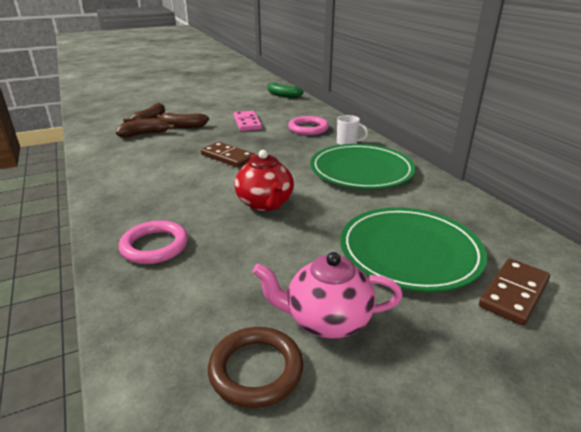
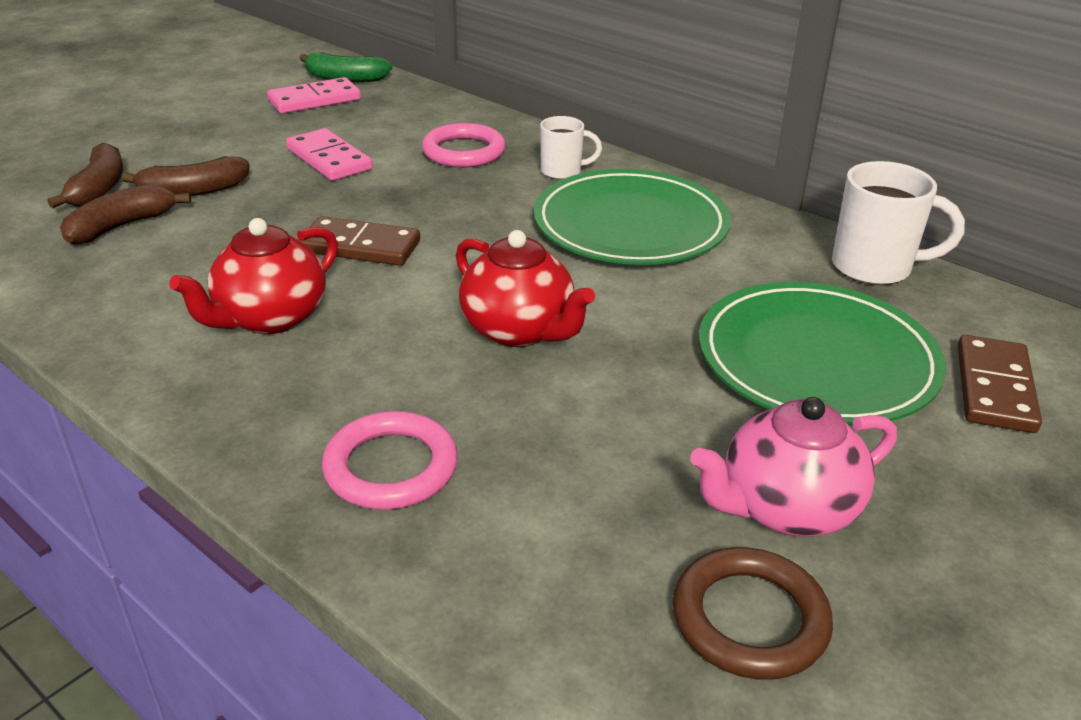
camera: 25 degrees left, 5 degrees up
(165, 177) = (270, 318): none -> red teapot
(262, 101) = (314, 100): none -> pink domino
(484, 215) = (874, 268): none -> white mug

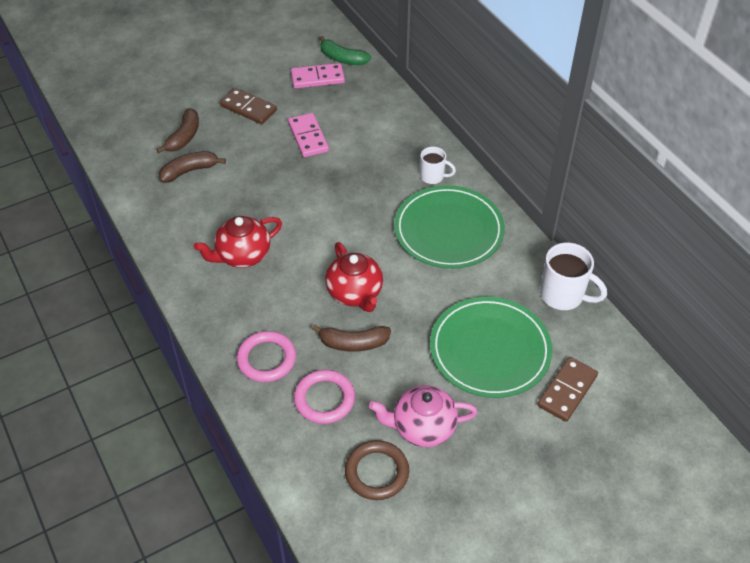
camera: 20 degrees right, 15 degrees up
(193, 191) = (230, 150): brown banana -> brown banana (353, 343)
(360, 246) = (300, 214): brown domino -> brown domino (248, 108)
(464, 151) = (385, 146): pink ring -> pink ring (324, 399)

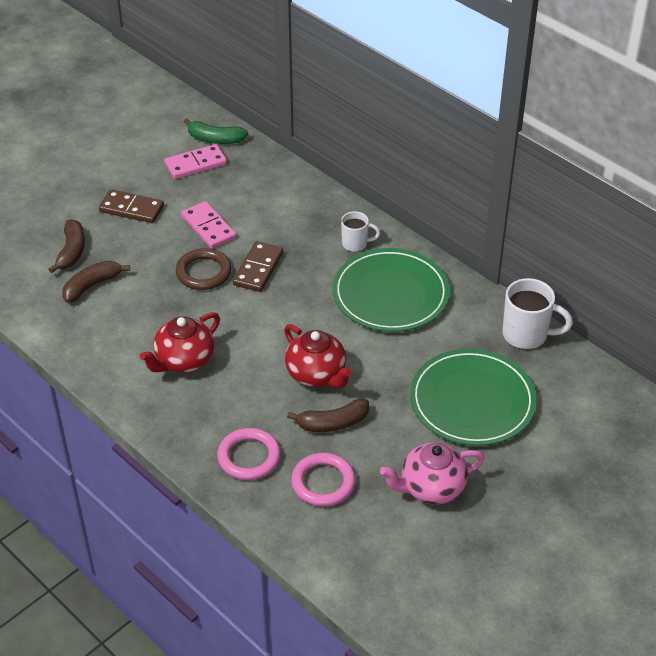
camera: 15 degrees left, 5 degrees down
(377, 472) = (401, 539): brown ring -> brown ring (203, 272)
(567, 391) = (560, 423): brown domino -> brown domino (258, 269)

